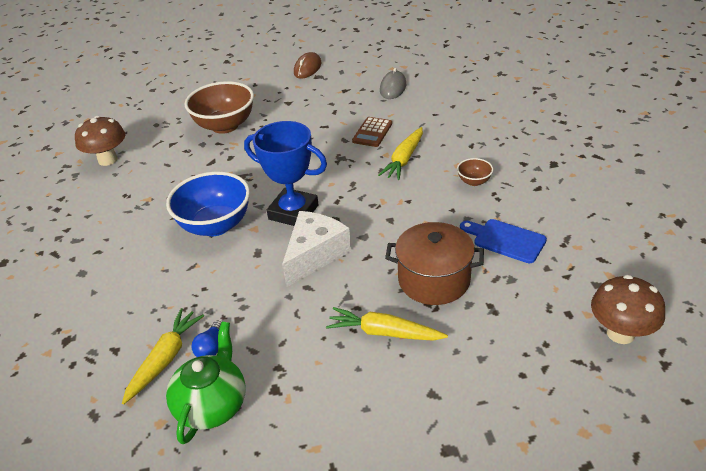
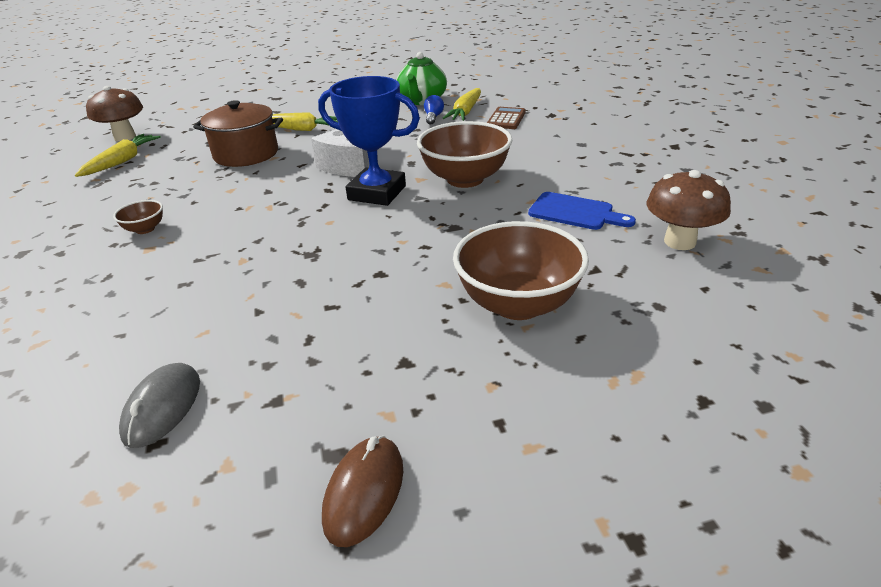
camera: 175 degrees right, 5 degrees down
(215, 225) = (465, 179): blue bowl -> brown bowl
(372, 132) = (250, 295): brown calculator -> brown calculator (506, 119)
(404, 159) = (219, 253): yellow carrot -> yellow carrot (122, 161)
(505, 240) = (159, 180): blue cutting board -> blue cutting board (575, 212)

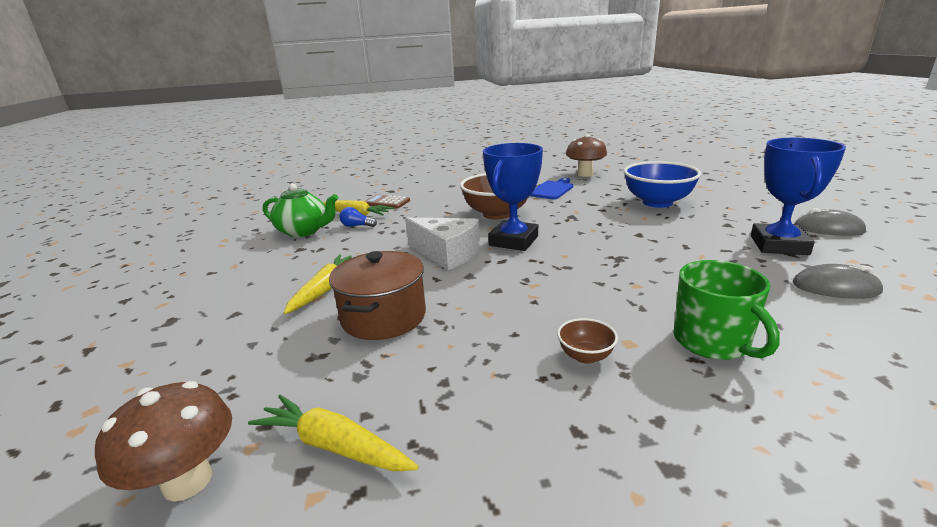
camera: 85 degrees left, 10 degrees down
(122, 289) = (712, 342): none -> green mug
(308, 397) = (779, 245): none -> blue trophy
(364, 492) = (828, 229): brown mouse -> grey mouse
(518, 304) = (657, 202): brown bowl -> blue bowl

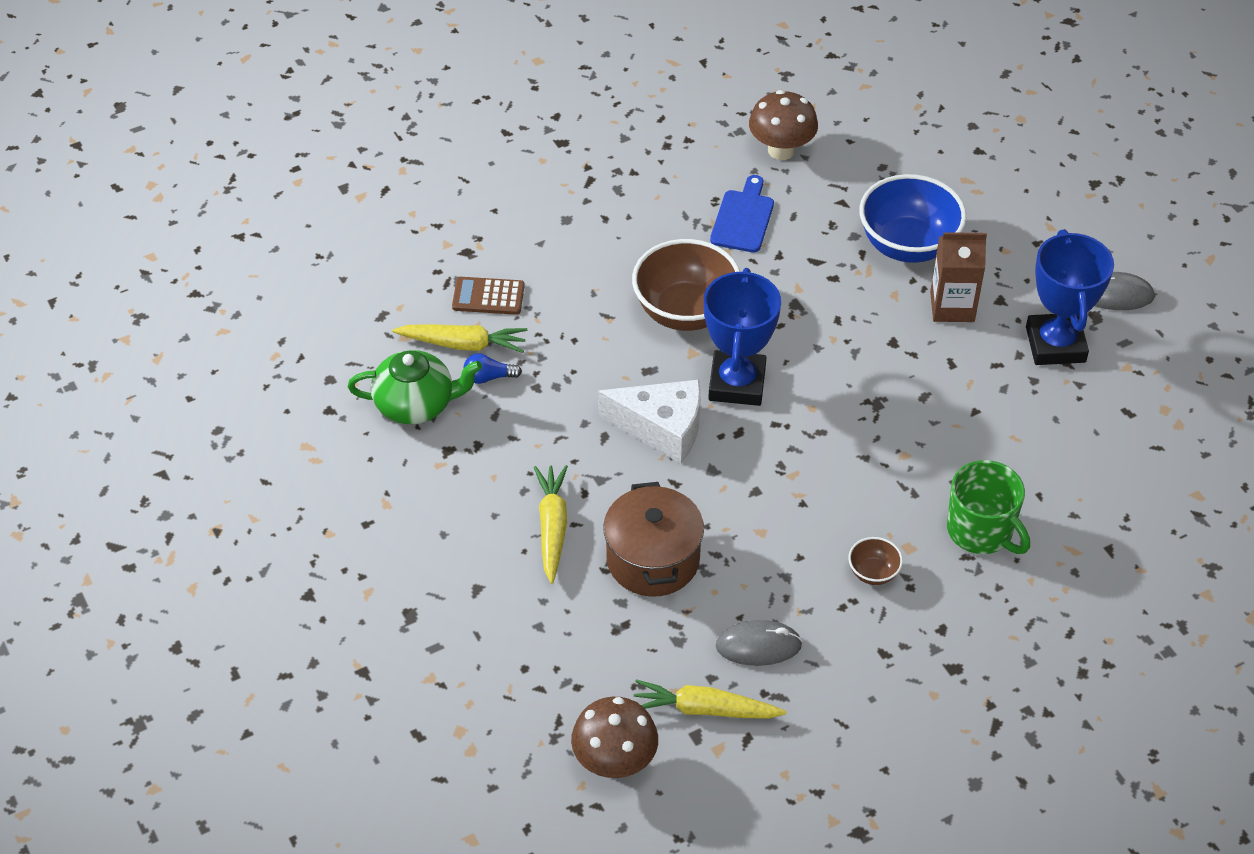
camera: 20 degrees left, 25 degrees up
(688, 224) = (952, 306): none -> brown carton
(835, 287) = (1099, 424): grey mouse -> grey mouse (758, 646)

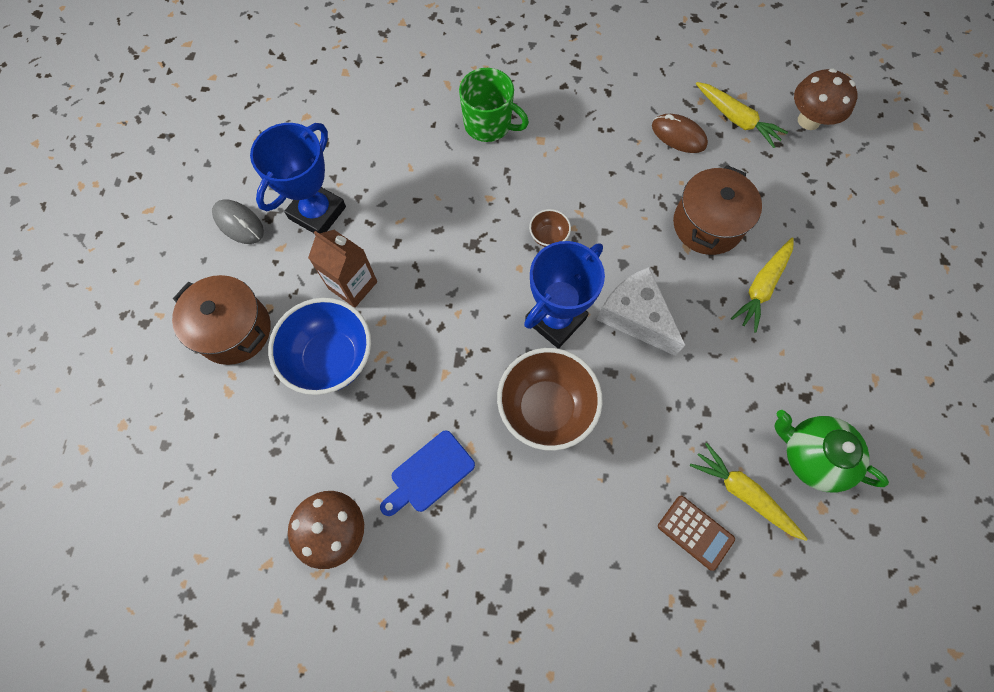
camera: 145 degrees left, 20 degrees up
(488, 377) = (739, 445): blue light bulb -> none
(758, 646) = (678, 136): grey mouse -> brown mouse
(873, 573) = (575, 137): brown bowl -> brown bowl (548, 236)
(981, 531) = (488, 124): green mug -> green mug turned 120 degrees clockwise
(1013, 219) = (234, 330): none -> brown pot

